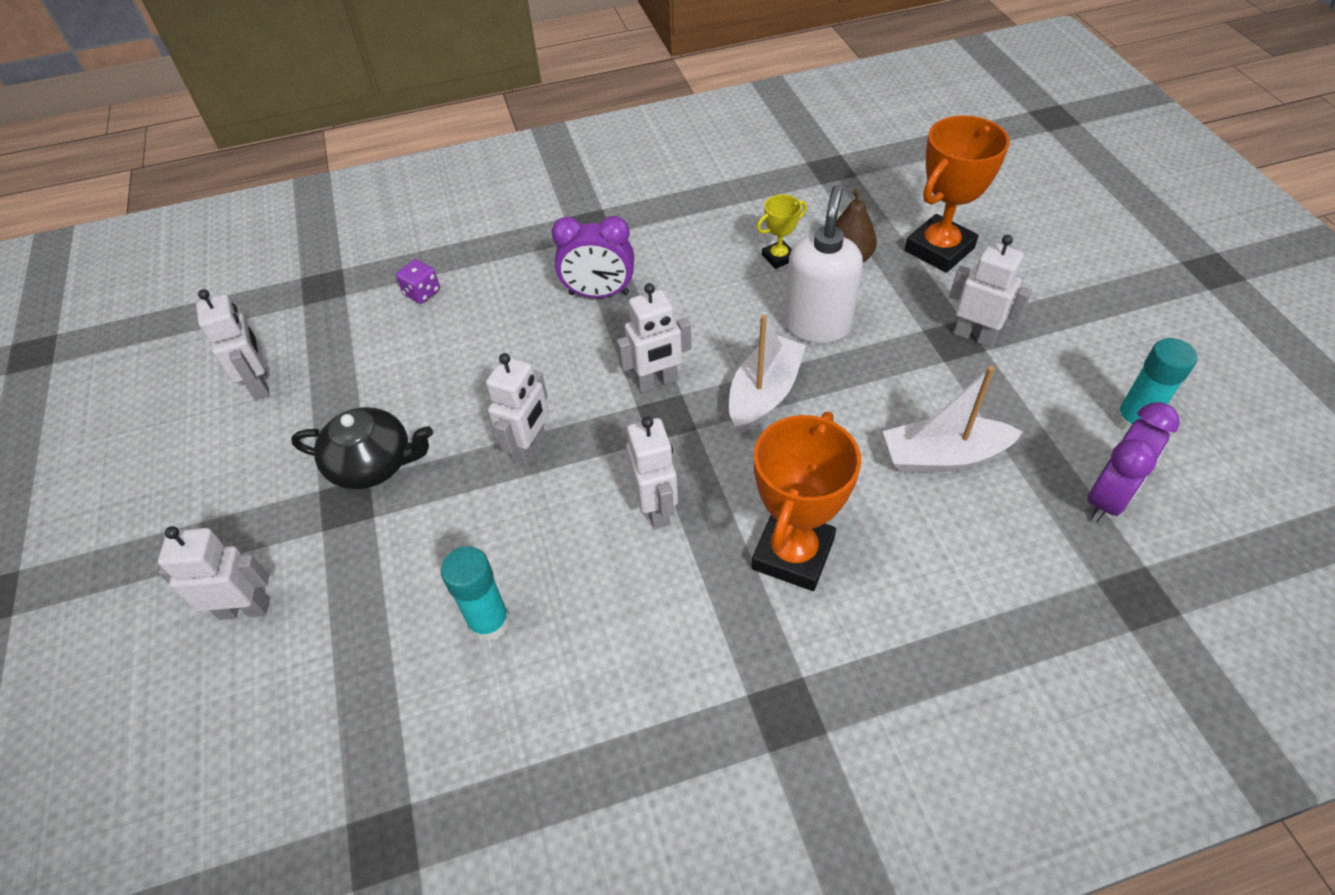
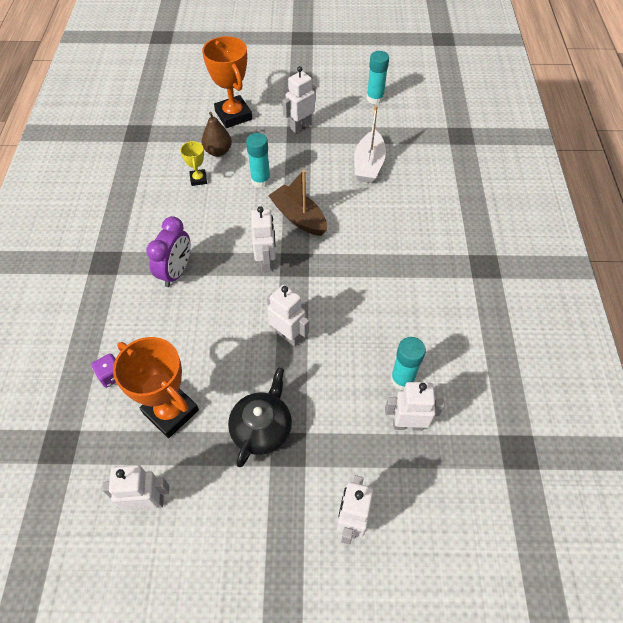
camera: 75 degrees left, 5 degrees up
(656, 509) = (356, 285): white robot -> white robot (408, 424)
(764, 394) = (298, 217): white boat -> brown boat
(792, 554) = (403, 237): orange trophy -> orange trophy (170, 411)
(817, 325) = (260, 180): white soap dispenser -> turquoise glue stick
(1108, 498) = (411, 123): purple clock -> none

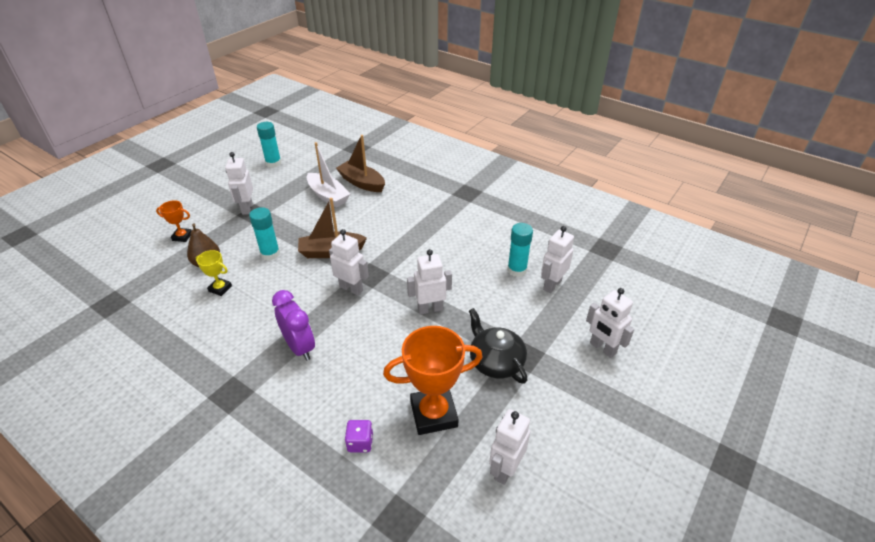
camera: 55 degrees left, 15 degrees down
(233, 115) = (182, 236): orange trophy -> orange trophy, size x0.50
(412, 175) = (362, 183): none -> brown boat

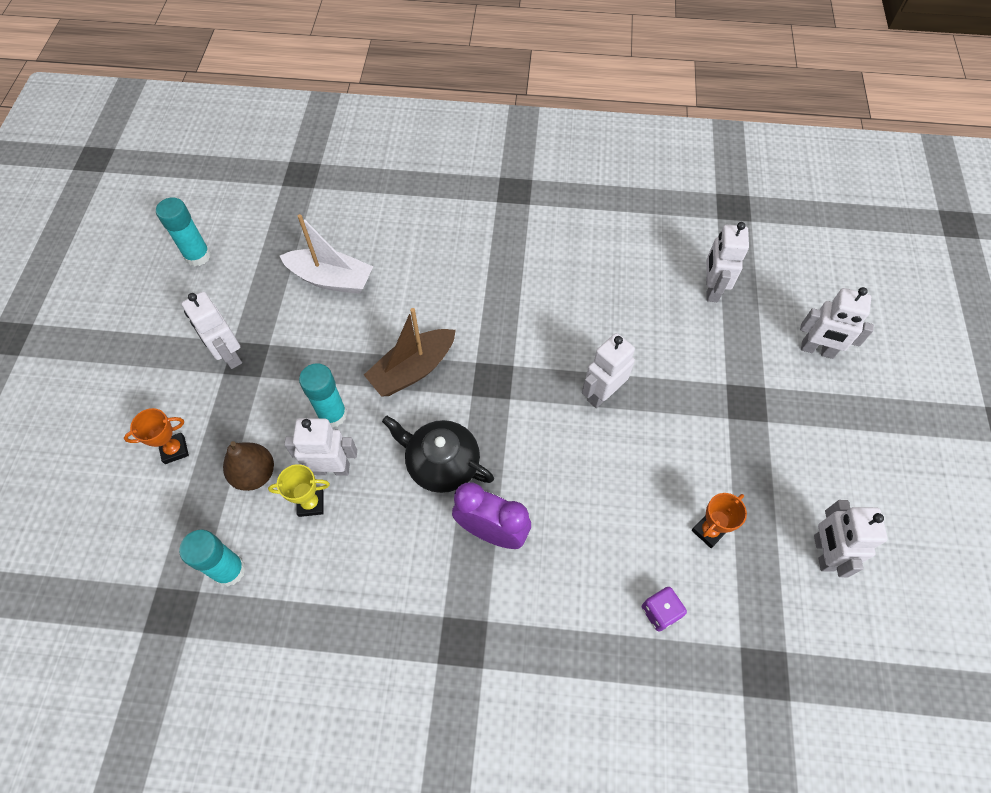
camera: 30 degrees left, 20 degrees up
(351, 288) = (485, 413): white robot -> white robot (331, 468)
(362, 183) = (361, 235): brown boat -> none
(433, 414) = (709, 531): orange trophy -> orange trophy, size x0.50
(495, 362) = (724, 427): black teapot -> black teapot (441, 463)
(517, 270) = (659, 286): turquoise glue stick -> turquoise glue stick (229, 570)

